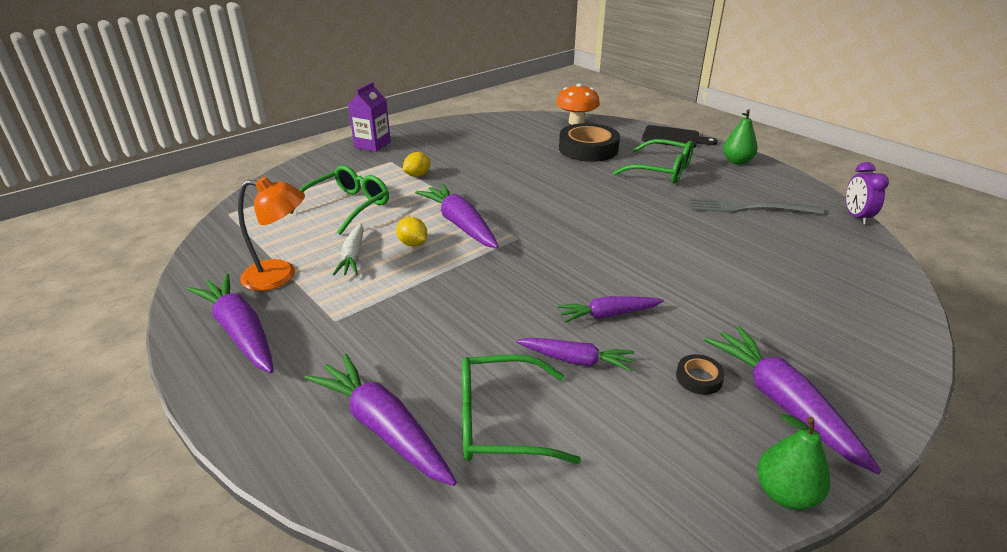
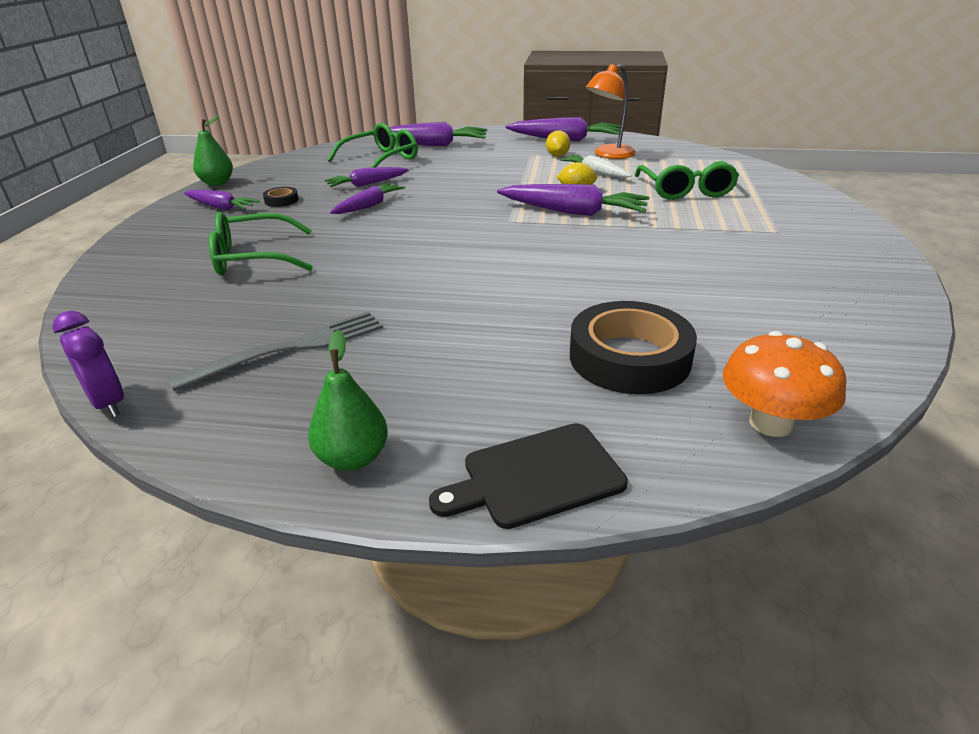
camera: 140 degrees right, 0 degrees up
(372, 145) = (853, 239): purple carton -> none
(417, 175) = (714, 230): yellow lemon -> yellow lemon (557, 155)
(661, 171) = (466, 364): green glasses -> green glasses (254, 258)
(782, 403) = (221, 207): purple carrot -> purple carrot, size x0.63

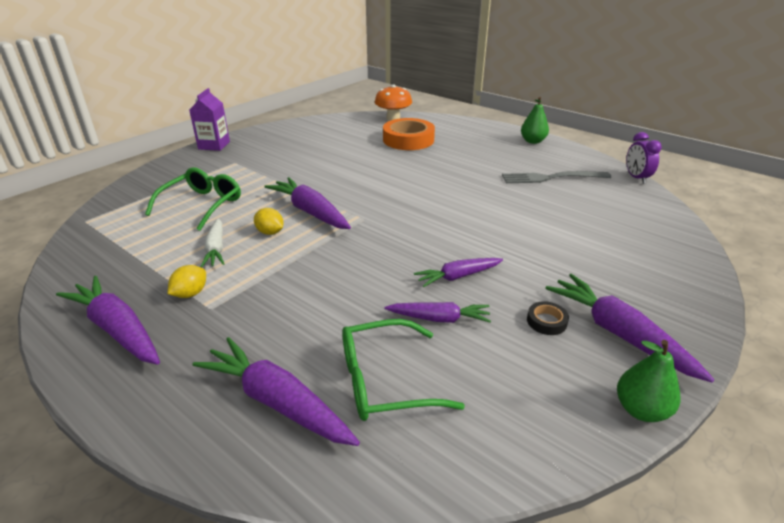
camera: 150 degrees left, 0 degrees up
(221, 207) = (619, 334): purple carrot -> purple carrot, size x1.60
(254, 258) = (574, 243): green glasses -> none
(536, 476) = (477, 126): black cutting board -> none
(608, 155) = (148, 273): orange lamp -> none
(629, 357) = (408, 140): black tape -> orange tape
(872, 243) = (214, 145): none -> purple carton

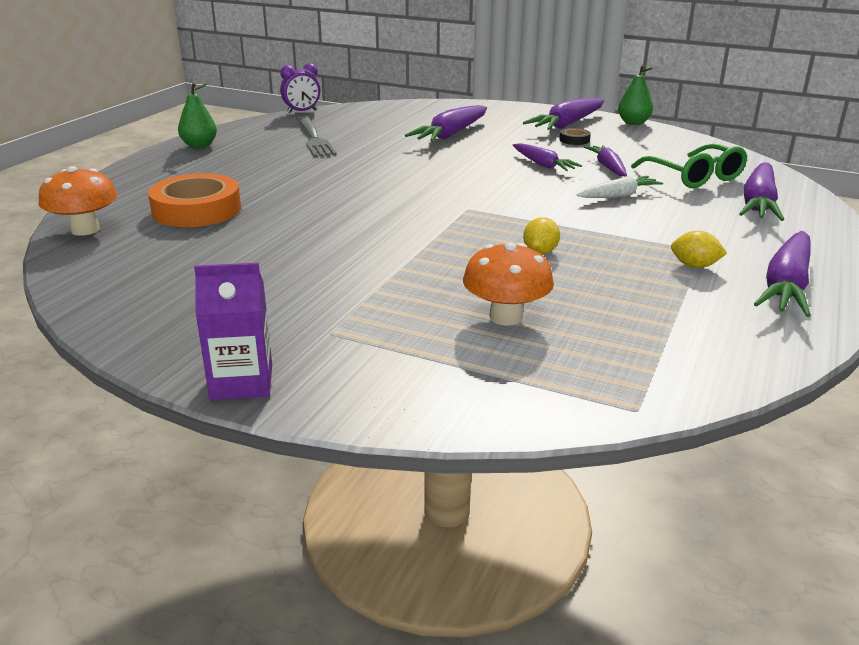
camera: 105 degrees left, 5 degrees down
(202, 205) = (506, 317): green glasses -> orange mushroom
(216, 249) = (604, 275): white carrot -> white carrot (619, 195)
(310, 212) = (471, 239): purple carrot -> purple carrot (450, 134)

